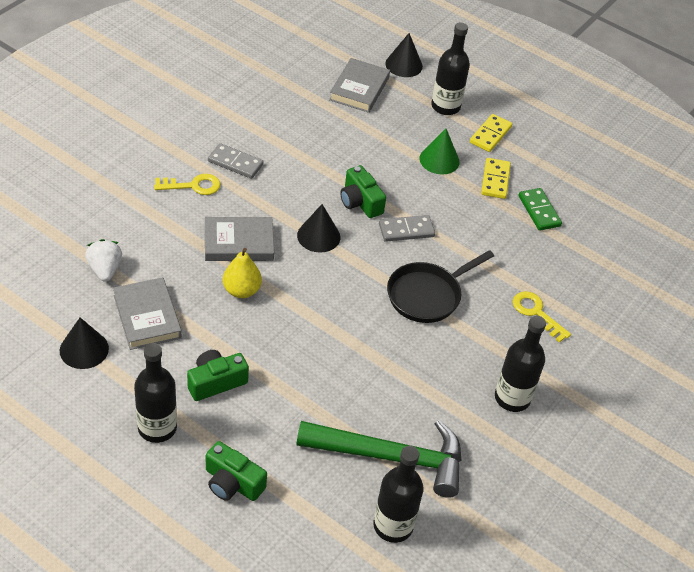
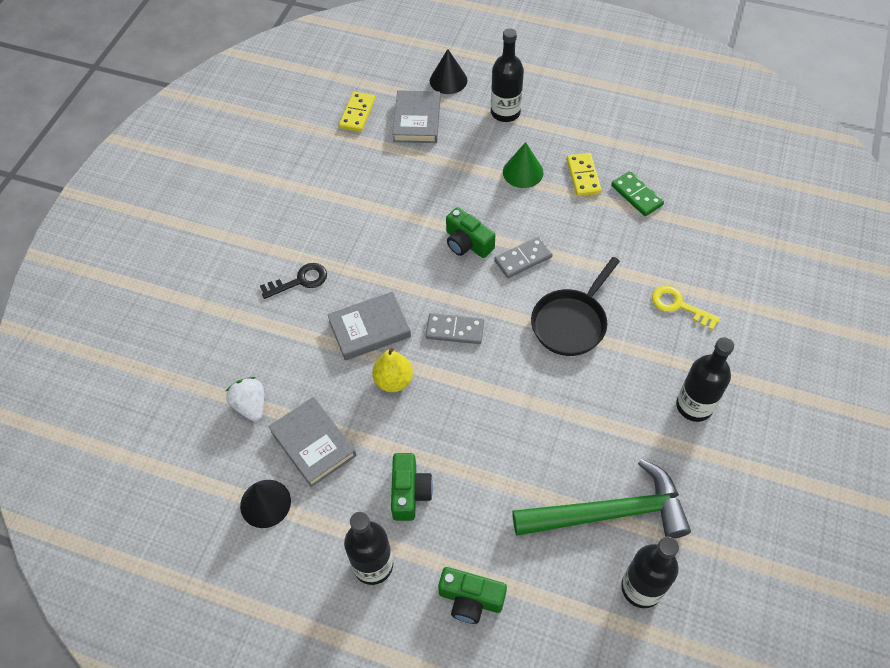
camera: 10 degrees left, 10 degrees up
(193, 186) = (300, 281): yellow key -> black key
(216, 382) = (409, 492): green camera -> green camera turned 135 degrees clockwise
(235, 163) = (331, 241): grey domino -> grey domino (455, 330)
(318, 236) = (443, 294): black cone -> none
(490, 135) = (559, 129): yellow domino -> yellow domino (357, 113)

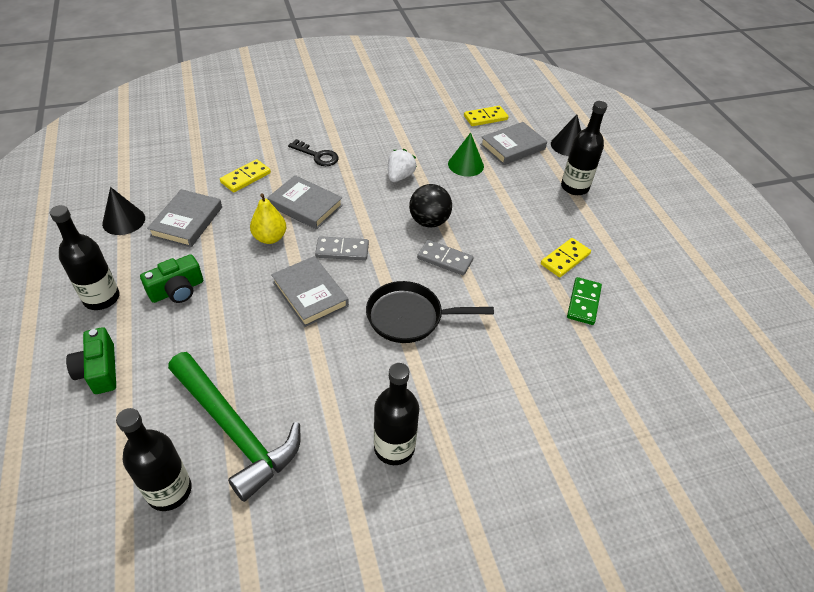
camera: 50 degrees right, 10 degrees down
(250, 405) = (198, 179): white strawberry -> white strawberry (400, 176)
(284, 360) = (246, 178): none -> yellow domino
(455, 330) = (342, 250): grey domino -> grey domino turned 60 degrees counterclockwise
(467, 243) = (429, 221): green camera -> black ball
(492, 383) = (310, 294): none -> grey book
(523, 172) = (529, 222): green cone -> green cone (466, 165)
(679, 306) = (495, 386): yellow key -> none

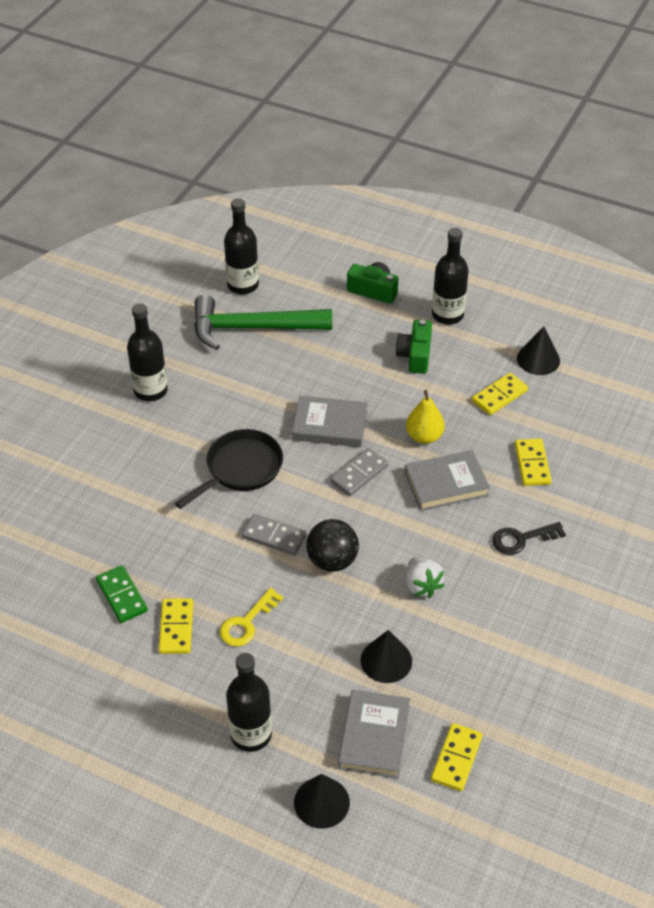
camera: 135 degrees right, 0 degrees up
(187, 221) = (499, 396): grey book -> yellow domino
(445, 259) = (274, 536): grey domino -> grey domino turned 45 degrees clockwise
(466, 165) = (386, 660): green cone -> black cone
(519, 231) = (247, 623): none -> yellow key

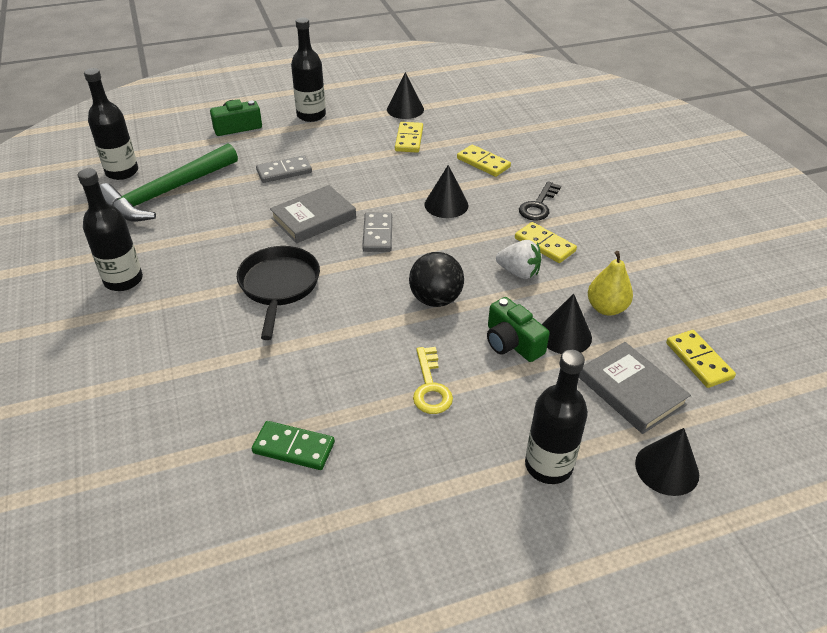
camera: 45 degrees left, 5 degrees down
(176, 628) = (377, 435): yellow domino -> yellow domino (545, 245)
(274, 536) = (369, 313): grey domino -> grey domino (284, 171)
(415, 355) = (320, 147): green camera -> green camera (512, 343)
(424, 436) = (392, 187): yellow pear -> yellow pear (606, 308)
(446, 484) = (446, 204): grey book -> black cone

